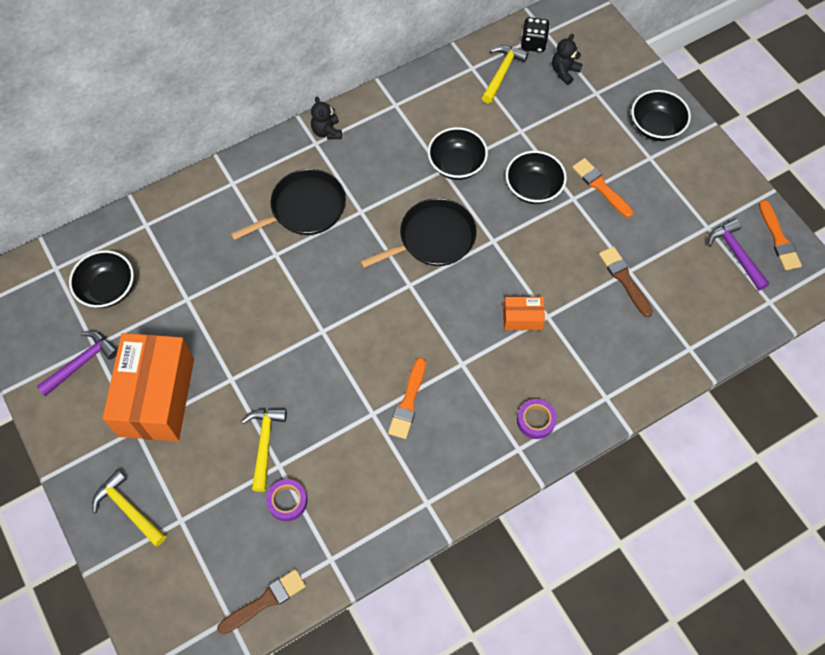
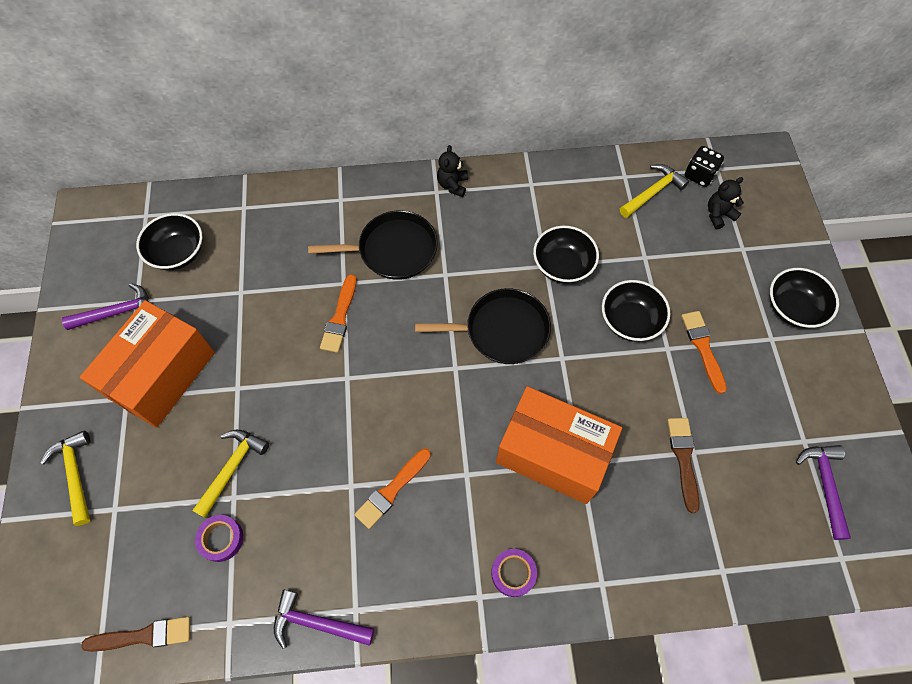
camera: 25 degrees right, 0 degrees up
(402, 526) = (317, 623): none -> purple hammer
(522, 318) = (553, 453): orange box -> orange box, size x2.25
(778, 239) = (883, 489): orange brush -> orange brush (340, 317)

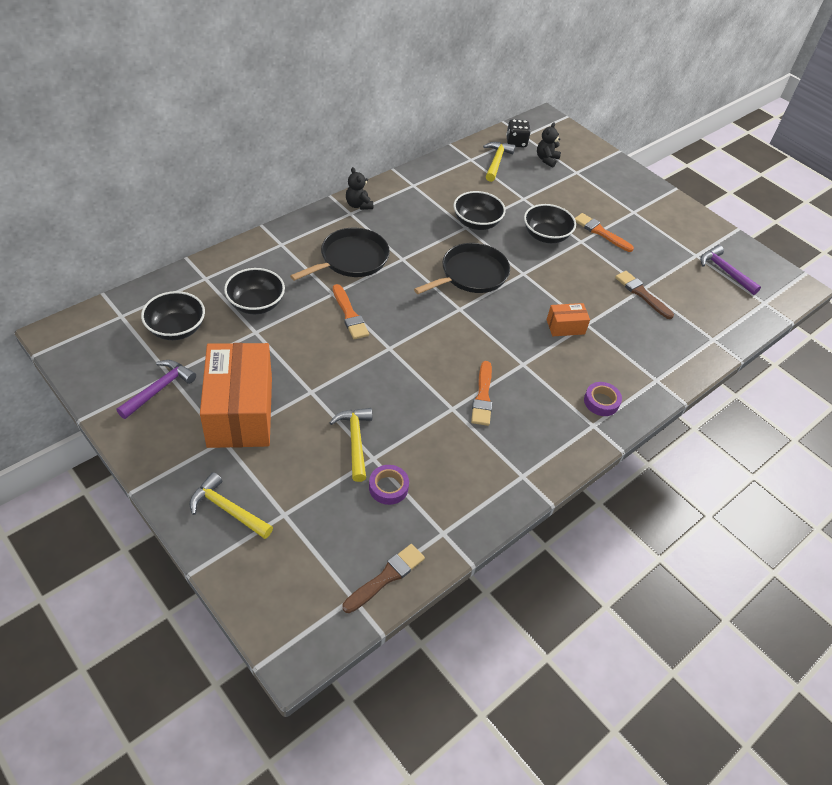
camera: 40 degrees left, 15 degrees down
(317, 623) = (504, 497): purple hammer -> none
(553, 453) = (565, 327): orange box -> orange box, size x0.44
(793, 308) = (631, 192): black bowl -> black bowl (256, 304)

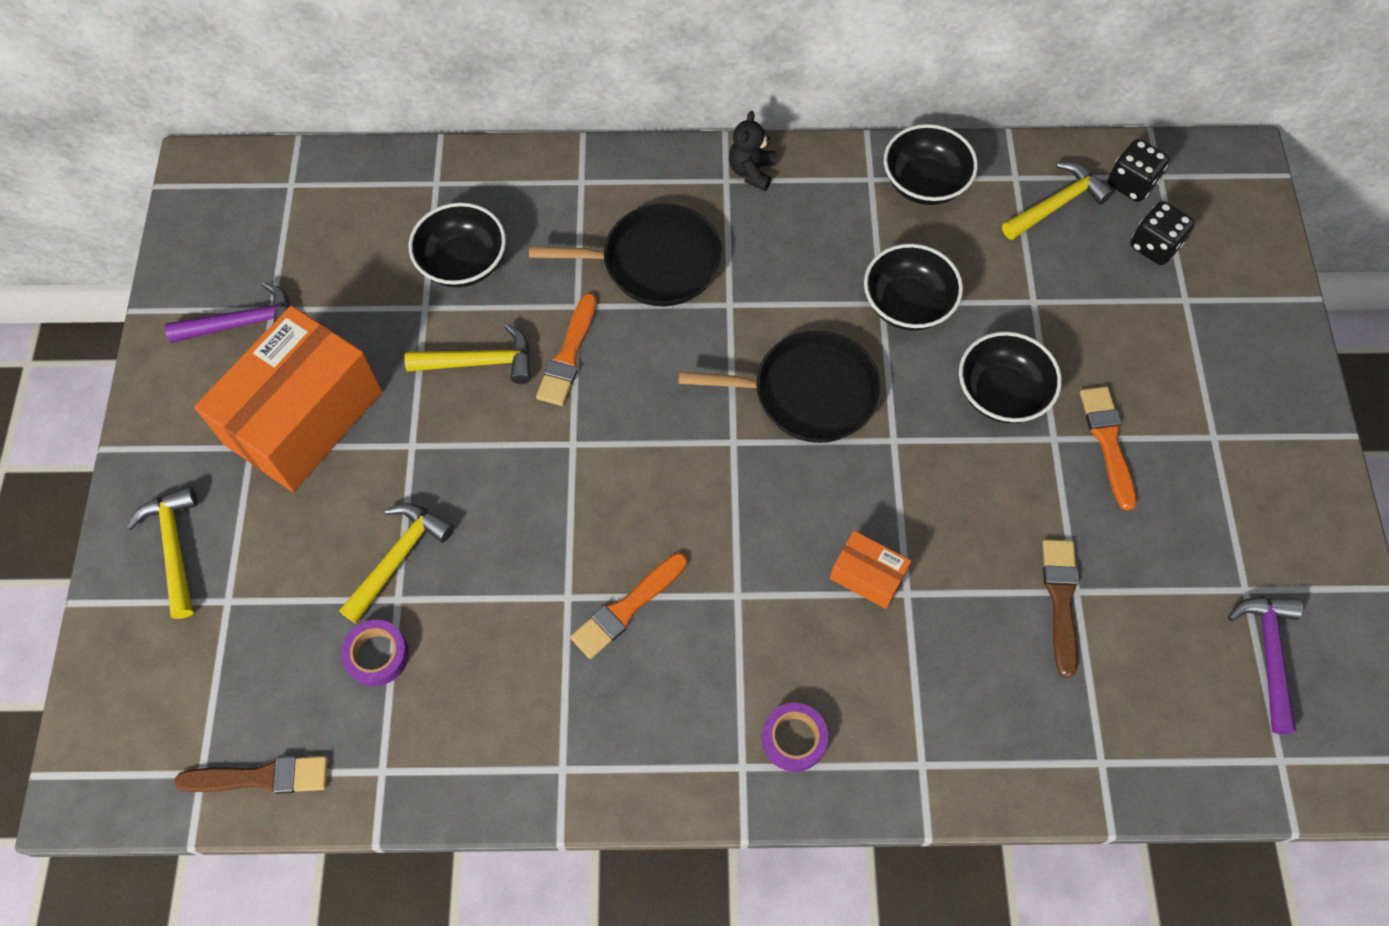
camera: 45 degrees right, 15 degrees up
(176, 329) = (336, 243): black bowl -> black bowl (924, 183)
(308, 340) = (479, 362): none -> yellow hammer
(546, 159) = (1154, 246): black teddy bear -> black dice

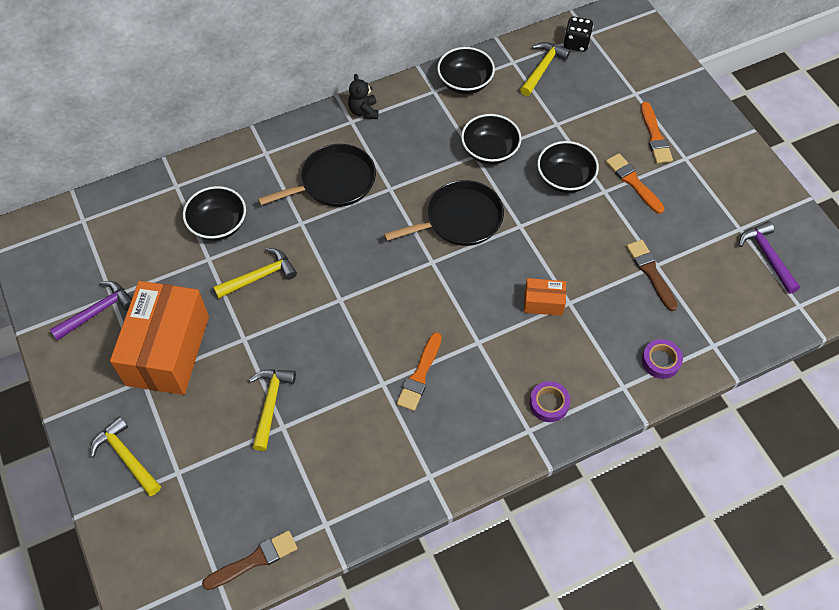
camera: 25 degrees left, 5 degrees down
(377, 655) = (287, 463): purple tape -> purple tape (660, 361)
(568, 355) = (311, 252): orange brush -> orange brush (655, 136)
(1154, 246) = (605, 71): black dice -> none

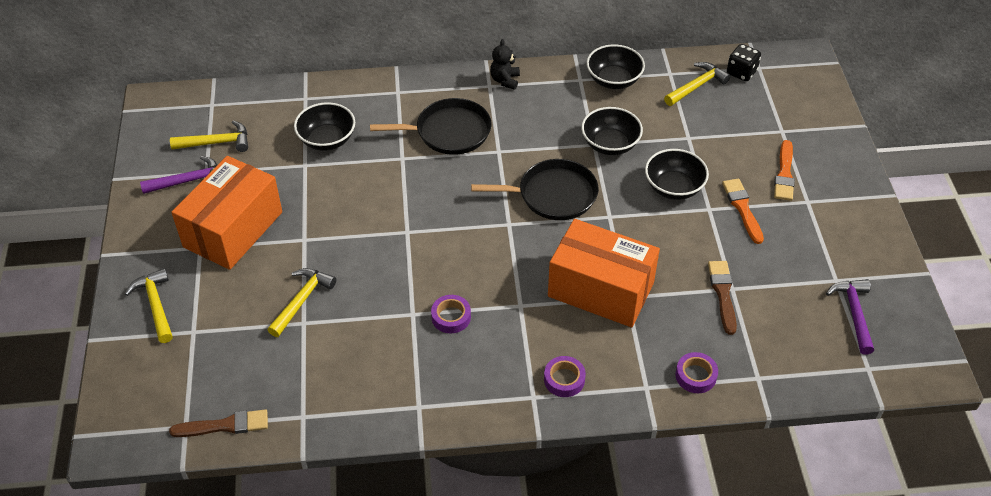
camera: 20 degrees right, 10 degrees down
(259, 276) = (343, 192): yellow hammer -> yellow hammer (216, 142)
(420, 375) = (451, 317): orange brush -> purple tape
(543, 302) = (601, 289): orange box -> orange box, size x2.25

